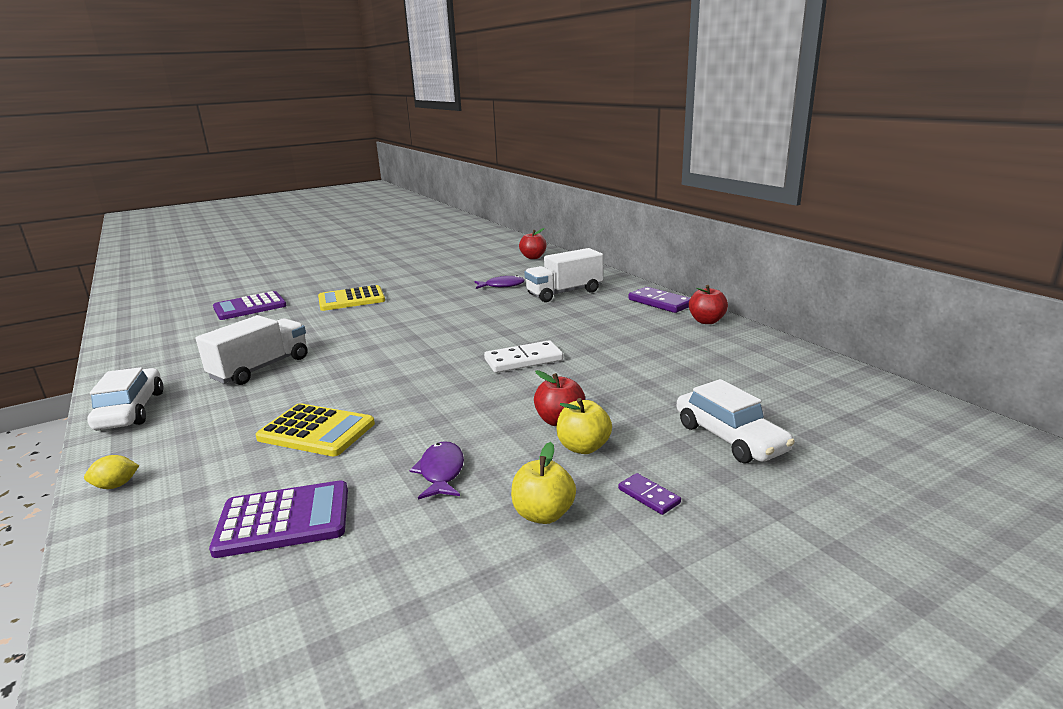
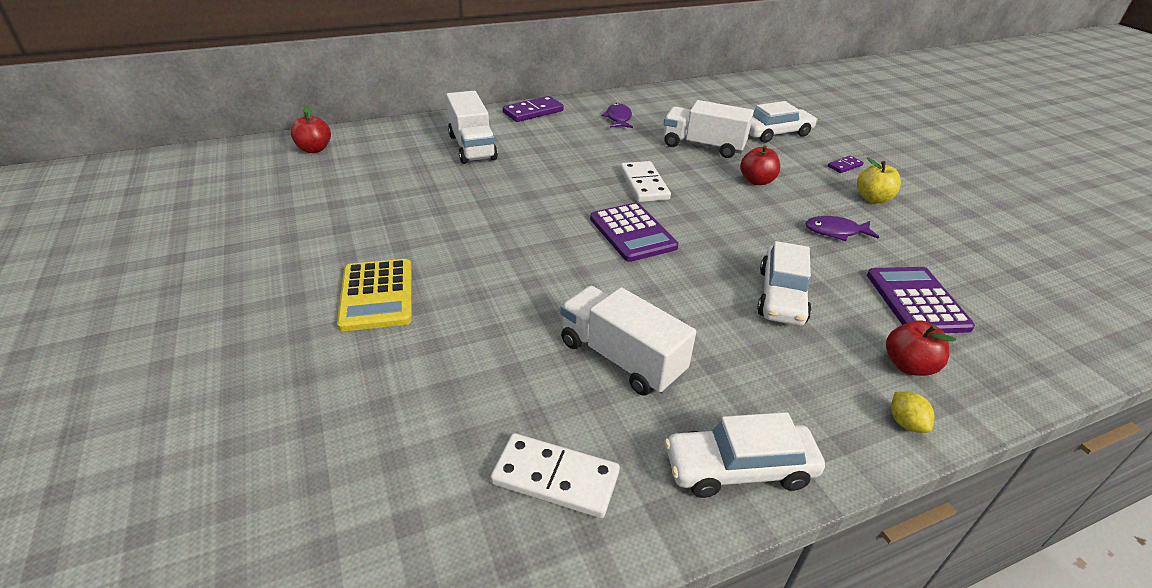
camera: 85 degrees left, 15 degrees up
(169, 359) = (555, 478): none -> white domino
(250, 307) = (326, 417): purple calculator -> purple calculator (632, 233)
(316, 431) = (781, 296): yellow calculator -> white car
(502, 286) = (416, 178): purple fish -> purple fish (618, 118)
(583, 447) = (793, 177): yellow apple -> none
(640, 386) = (703, 146): none -> white truck
(706, 321) = (587, 104): red apple -> red apple (908, 365)

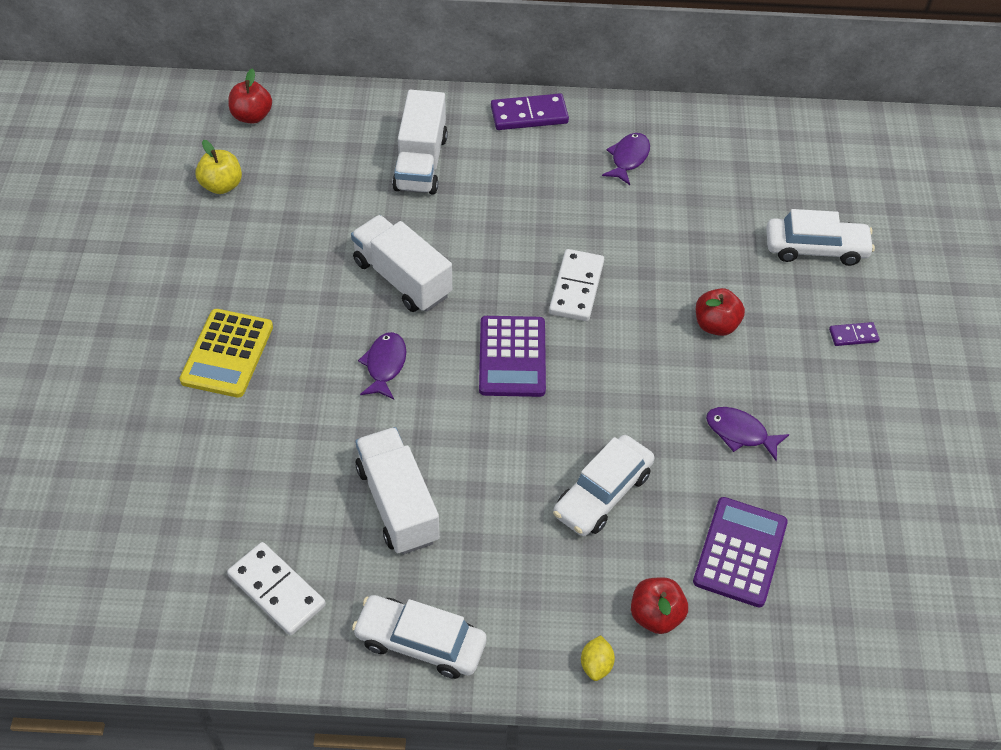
camera: 25 degrees right, 15 degrees up
(532, 264) = (385, 365): none -> purple fish
(703, 146) = (698, 244): white truck -> white truck (402, 278)
(873, 199) = (836, 400): yellow apple -> yellow apple (222, 185)

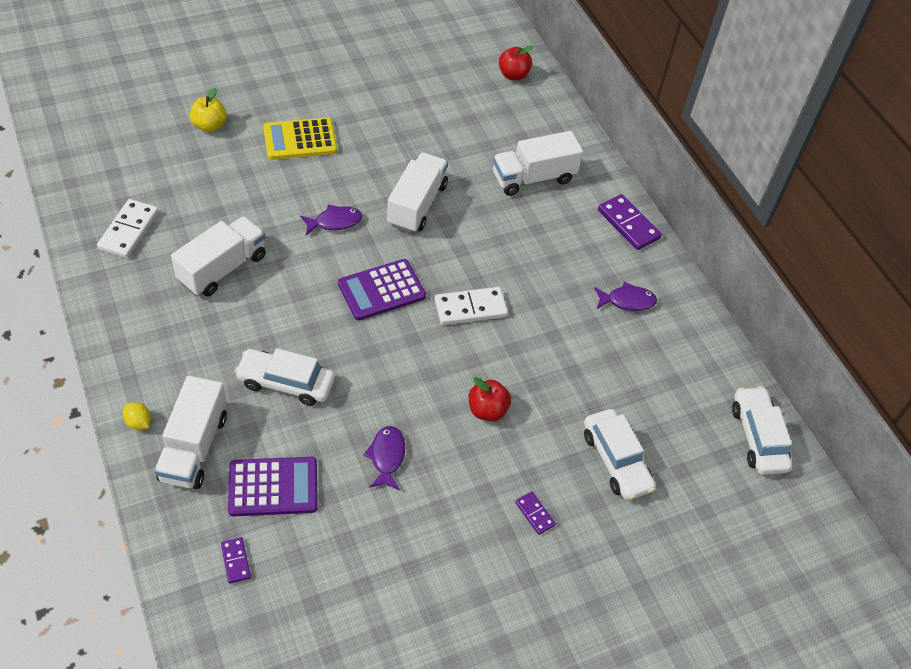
camera: 60 degrees right, 0 degrees up
(222, 185) = (440, 84): yellow apple -> yellow apple (209, 126)
(420, 642) = (119, 317): white car -> white car (758, 437)
(596, 665) = (139, 422): yellow lemon -> yellow lemon turned 60 degrees clockwise
(656, 615) = (194, 447): red apple -> white truck
(822, 619) = (236, 561): none -> purple domino

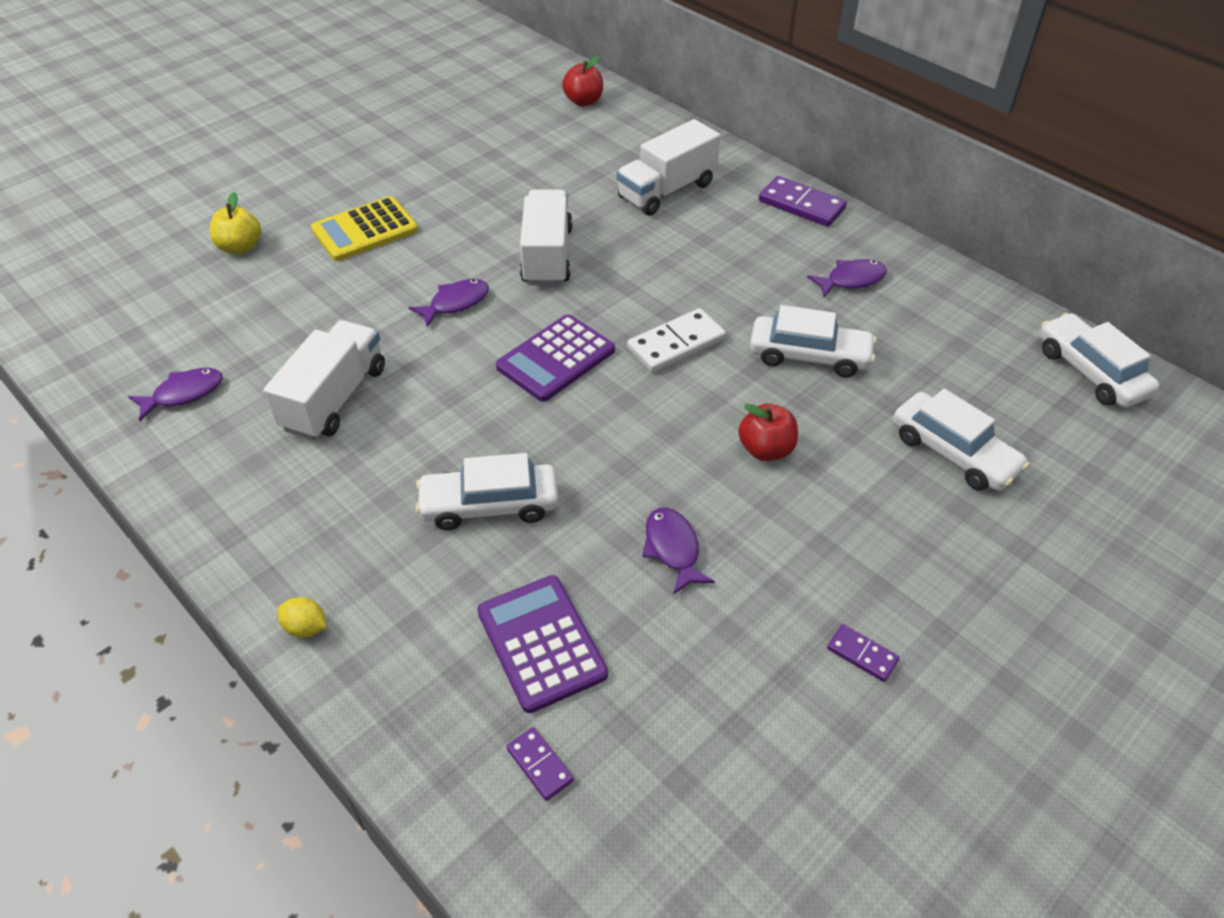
camera: 15 degrees left, 5 degrees down
(129, 231) = (184, 394): white domino -> purple fish
(194, 447) = (402, 632): white truck -> none
(273, 487) = (541, 643): purple calculator -> purple calculator turned 90 degrees counterclockwise
(534, 514) = (899, 550): purple domino -> purple domino (862, 654)
(559, 351) = (809, 356): none -> white car

